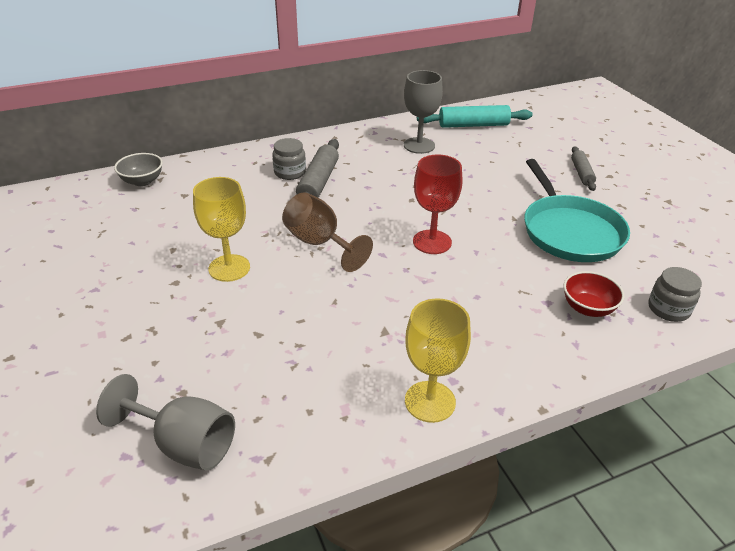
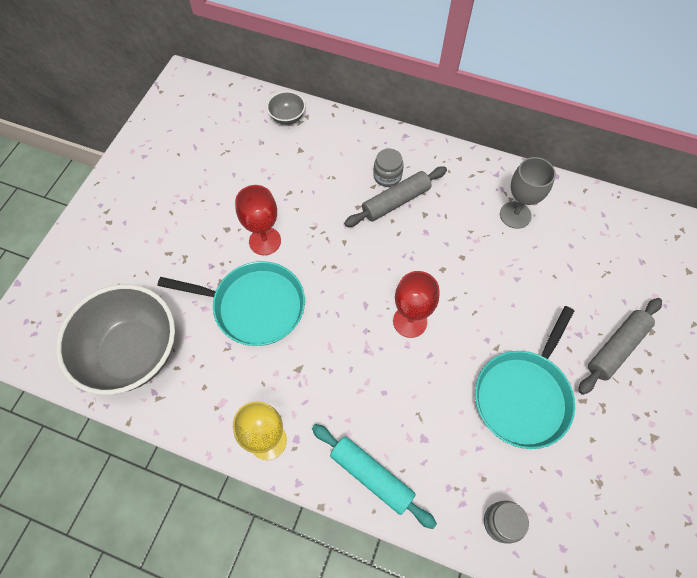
camera: 45 degrees right, 25 degrees up
(184, 444) = (132, 352): grey goblet -> grey bowl
(229, 268) = (265, 241): yellow goblet -> red goblet
(280, 317) = (254, 306): none -> turquoise pan
(319, 243) = (337, 262): brown goblet -> none
(473, 125) = (591, 223): turquoise rolling pin -> turquoise rolling pin (371, 476)
(581, 173) = (616, 348): grey rolling pin -> grey rolling pin, size x1.61
(587, 308) = (445, 468): red bowl -> none

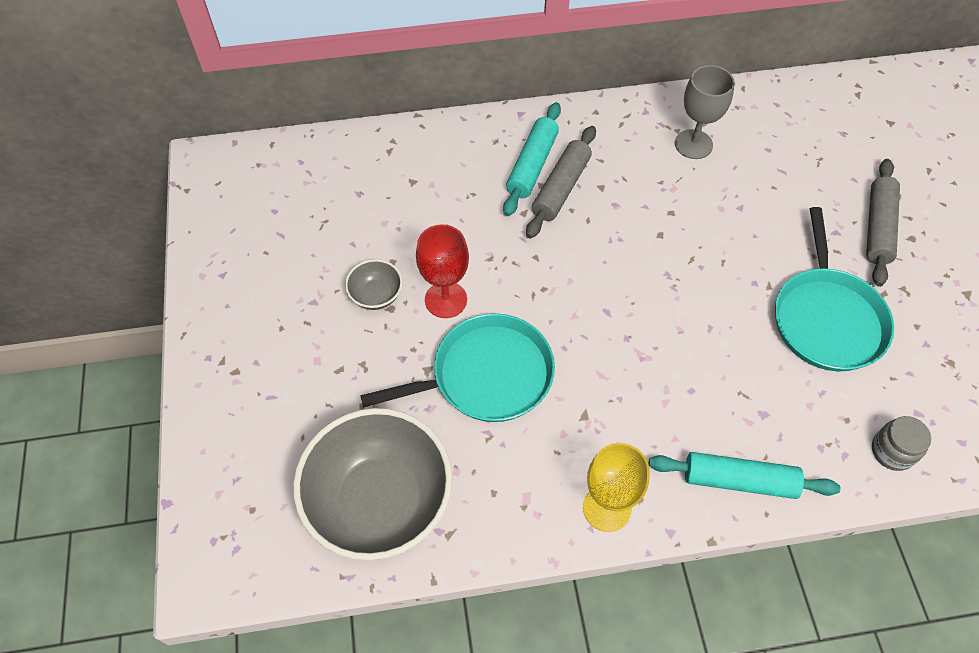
camera: 30 degrees left, 5 degrees down
(287, 117) = (370, 151): grey bowl -> grey bowl (376, 295)
(387, 176) = (532, 165): grey jar -> turquoise rolling pin
(410, 321) = (665, 304): red goblet -> none

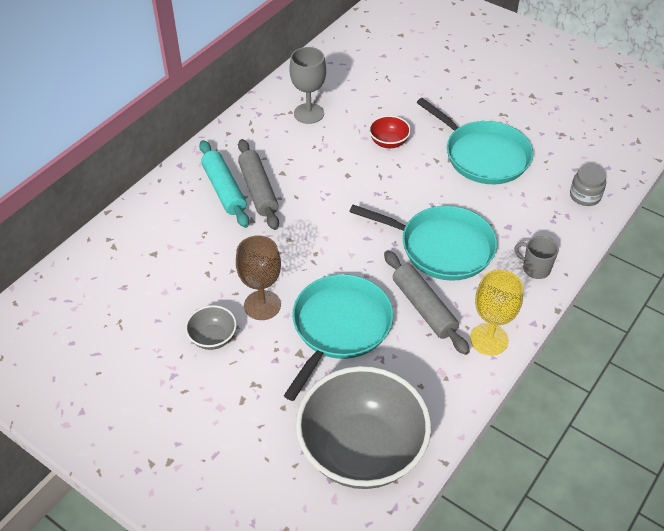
camera: 45 degrees left, 10 degrees down
(445, 300) = (262, 305): red goblet -> brown goblet
(668, 379) = (441, 247): none -> turquoise pan
(739, 480) = (535, 269): turquoise rolling pin -> grey mug
(740, 231) = (388, 142): none -> red bowl
(878, 228) = (455, 92): grey rolling pin -> grey rolling pin (424, 307)

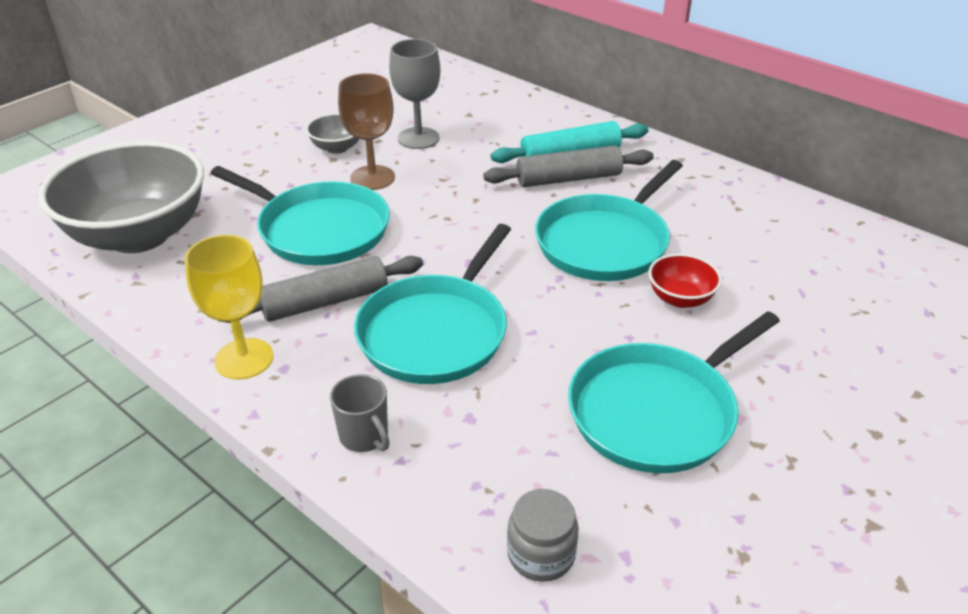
camera: 95 degrees right, 10 degrees down
(309, 113) = (737, 224): grey goblet -> grey goblet (418, 138)
(336, 172) = (605, 242): none -> turquoise pan
(535, 269) = (365, 436): grey mug -> grey mug turned 105 degrees clockwise

